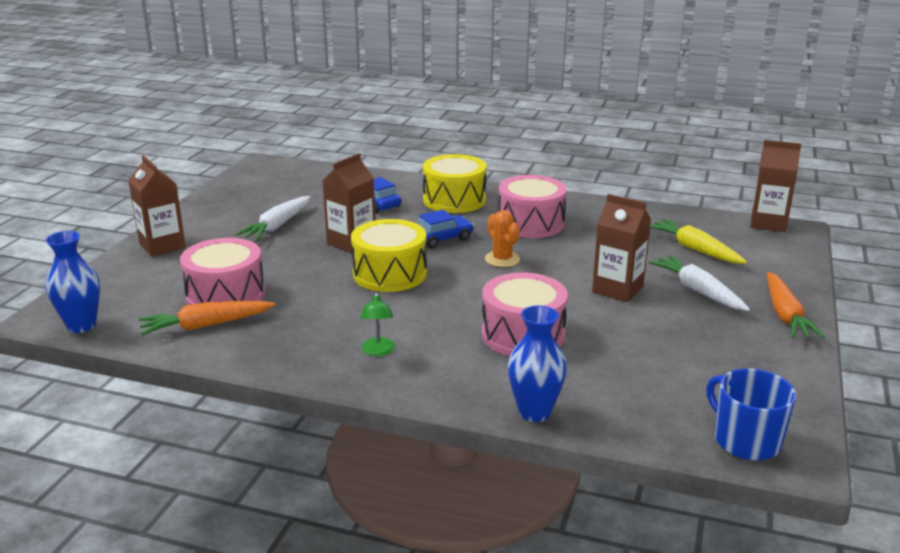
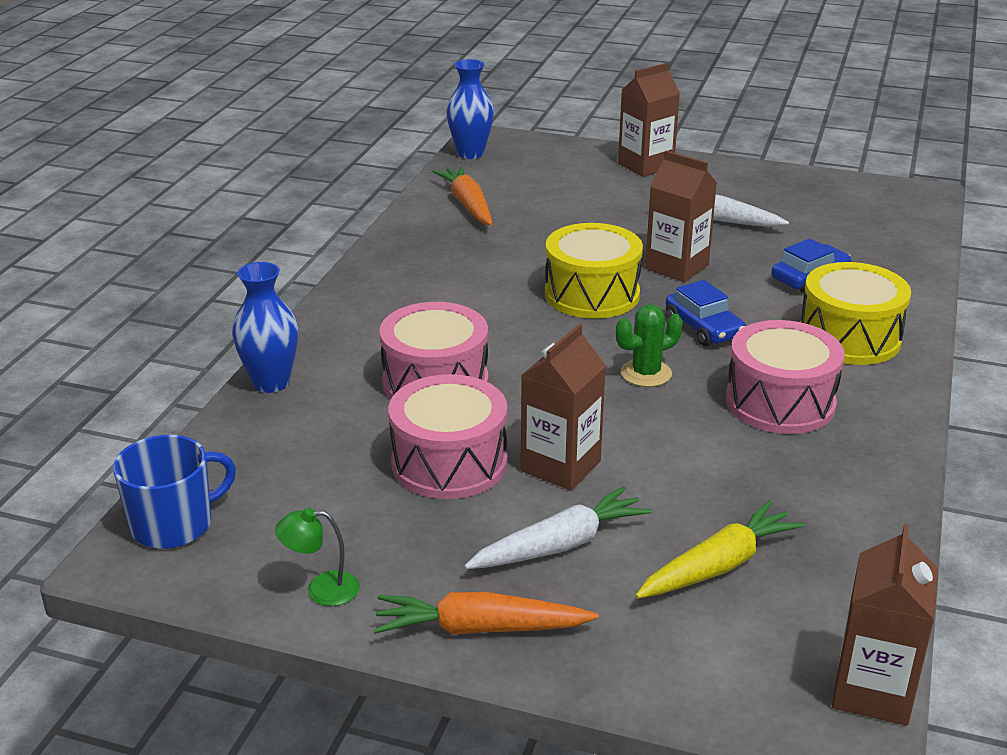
camera: 90 degrees right, 5 degrees up
(225, 295) = (531, 208): pink drum -> pink drum (449, 463)
(378, 351) = (407, 293): green lamp -> green lamp (321, 589)
(502, 259) = (646, 373): orange cactus -> green cactus

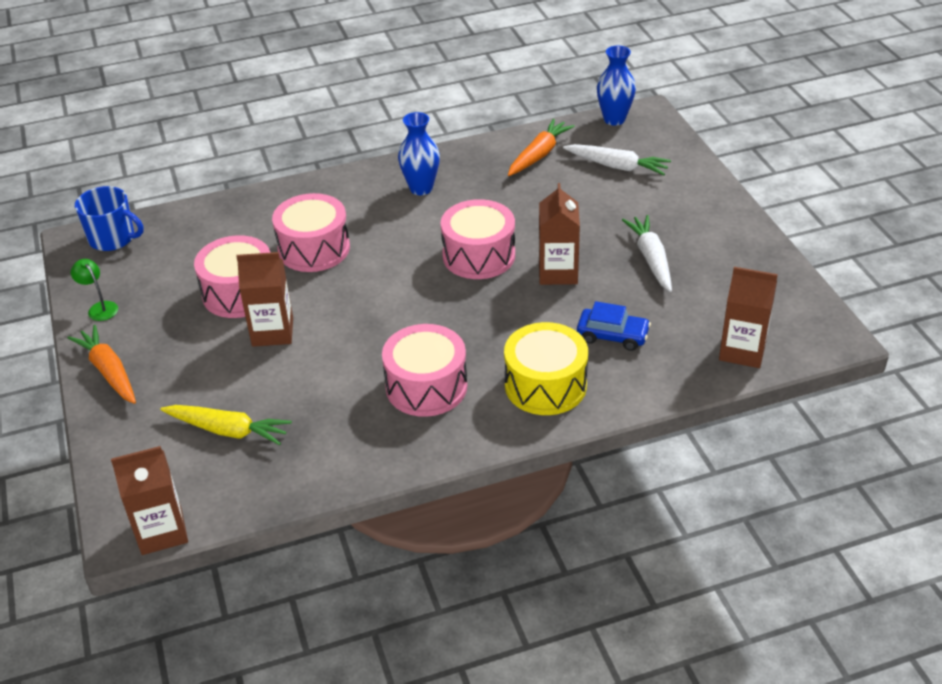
camera: 55 degrees right, 10 degrees up
(271, 383) = (258, 198): blue vase -> blue vase (421, 188)
(560, 545) = (198, 365): white carrot -> white carrot (617, 166)
(592, 294) = (479, 255): yellow drum -> pink drum
(645, 165) = (698, 193): brown carton -> brown carton (742, 351)
(646, 373) = (404, 319): green cactus -> none
(703, 328) = (486, 318): blue car -> none

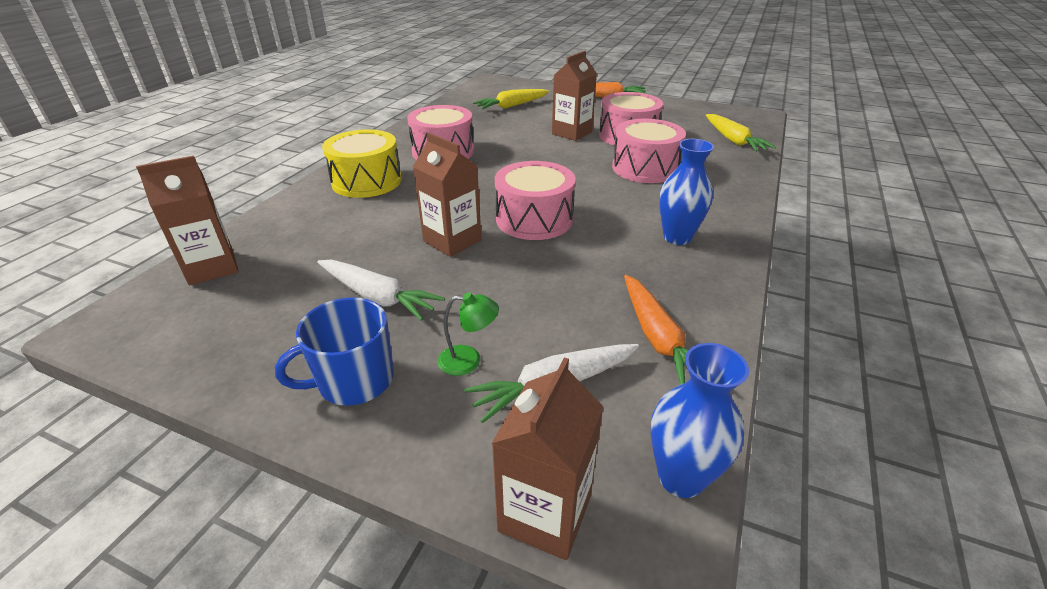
camera: 130 degrees right, 5 degrees down
(100, 308) = (670, 106): green lamp -> green lamp (469, 360)
(113, 238) = (747, 122): blue mug -> blue mug (354, 380)
(162, 531) = (477, 84): brown carton -> brown carton (545, 513)
(182, 229) = (733, 140): none -> yellow carrot
(612, 335) = (348, 225): blue car -> none

